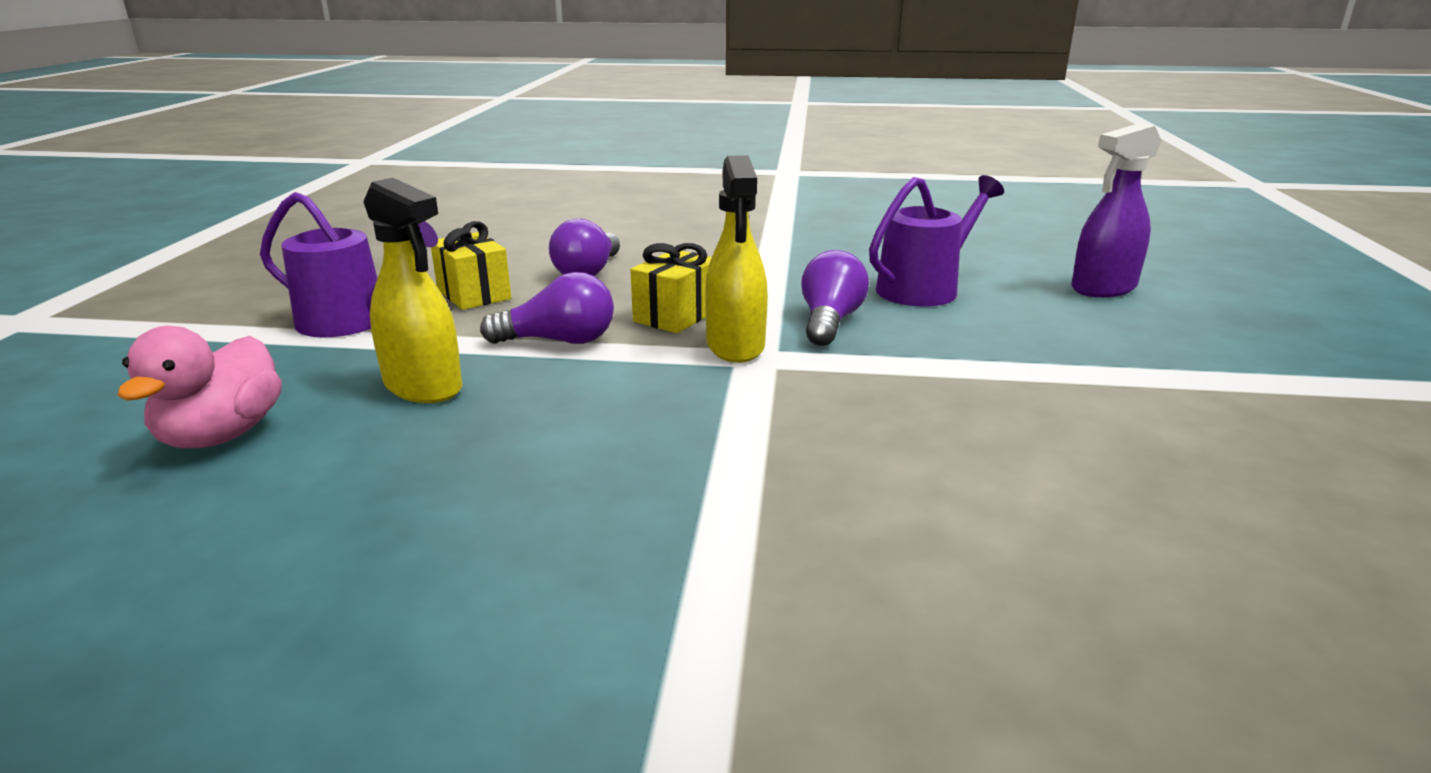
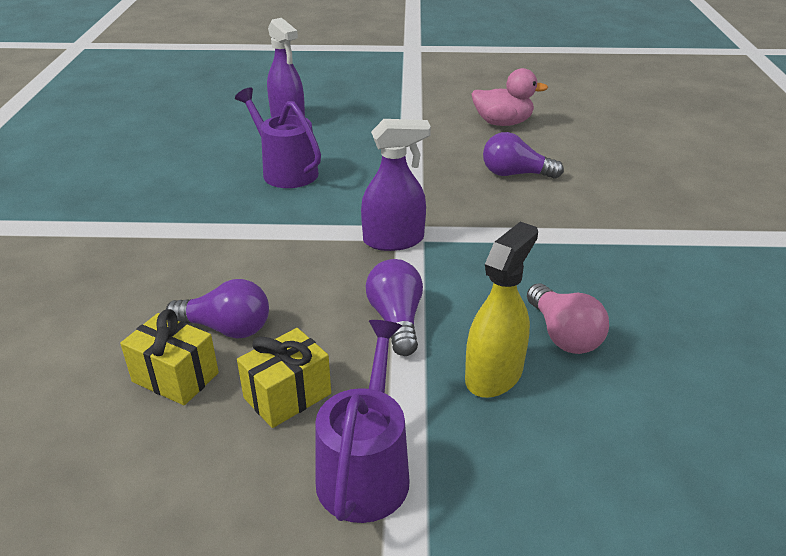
camera: 95 degrees left, 10 degrees up
(222, 435) = (607, 466): pink duck -> pink duck (503, 123)
(462, 442) = (563, 335): none -> pink light bulb
(676, 316) = (340, 268): yellow gift -> yellow gift (175, 377)
(735, 346) = (394, 240): yellow spray bottle -> purple spray bottle
(830, 322) = (347, 206): purple light bulb -> purple light bulb (515, 174)

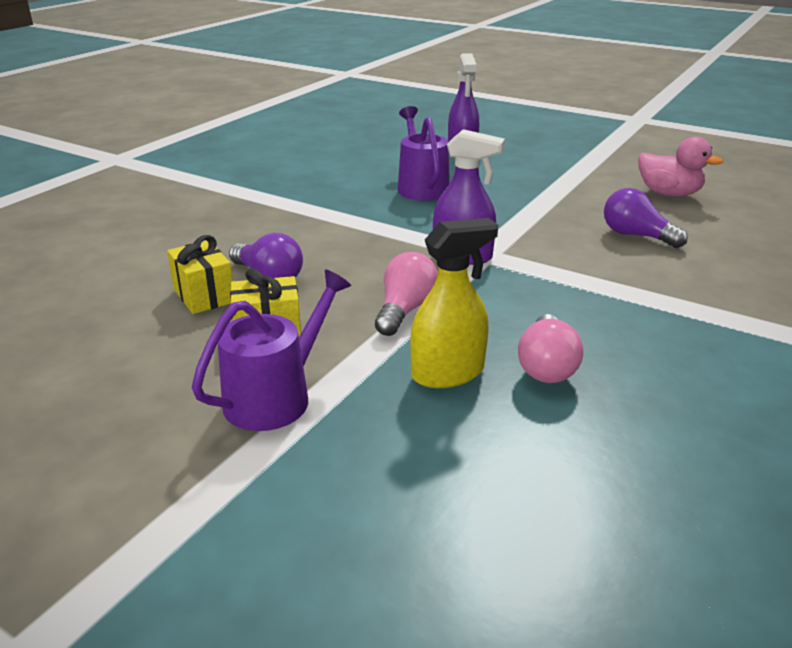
camera: 30 degrees right, 5 degrees down
(396, 320) = (405, 310): purple light bulb -> pink light bulb

